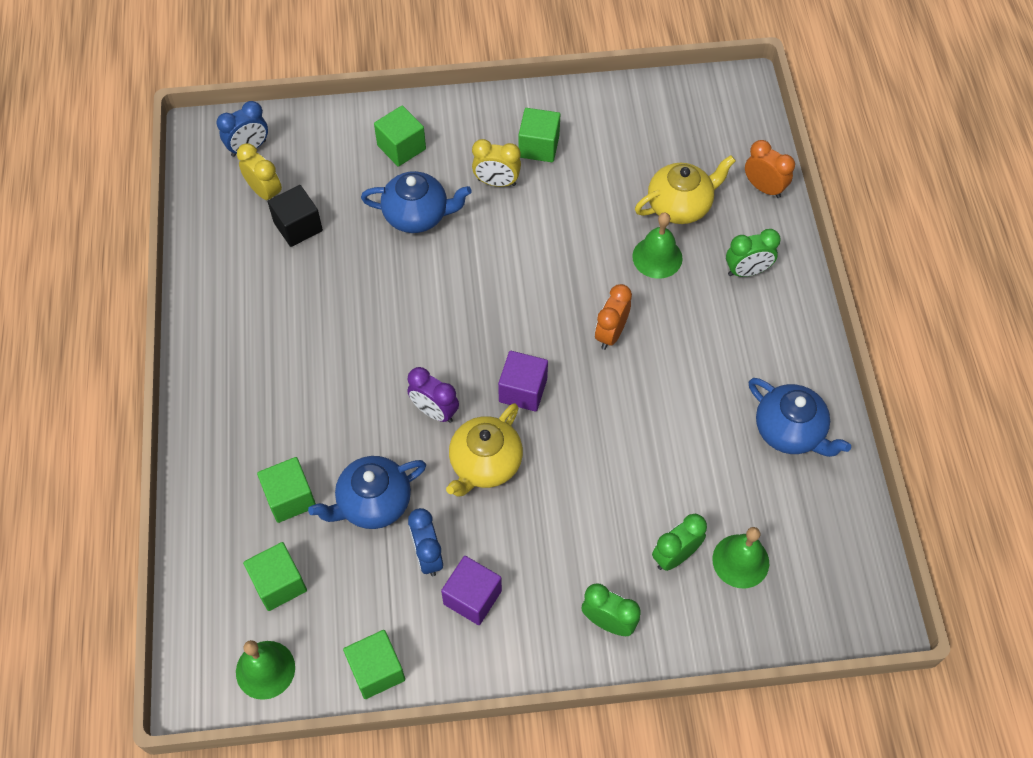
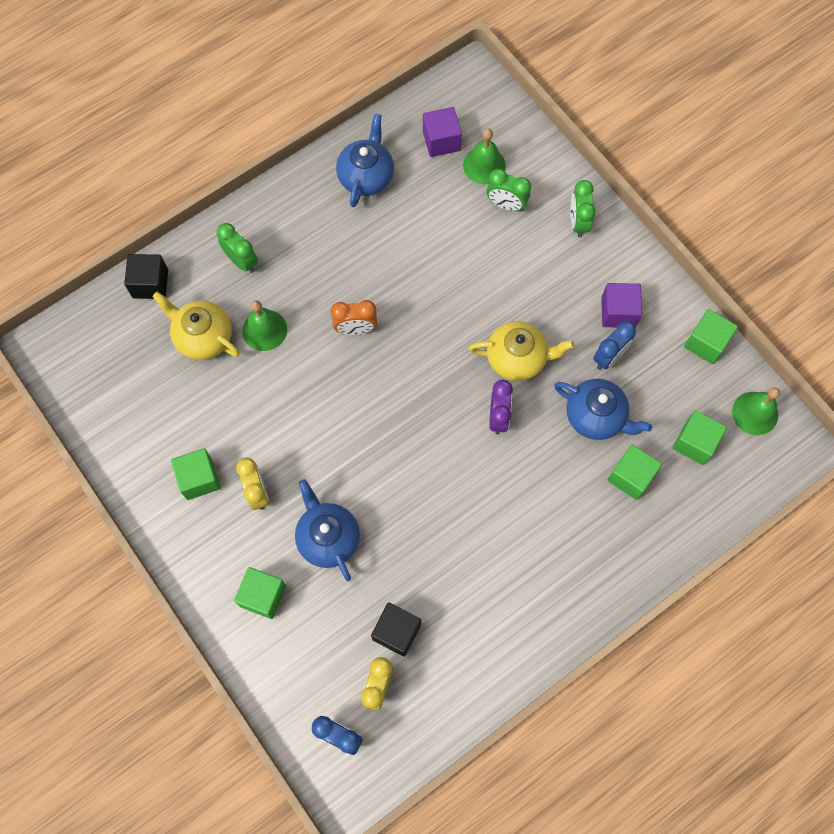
camera: 120 degrees left, 10 degrees up
(523, 390) = (442, 365): purple cube -> purple cube (441, 141)
(764, 188) = (150, 283): orange clock -> black cube

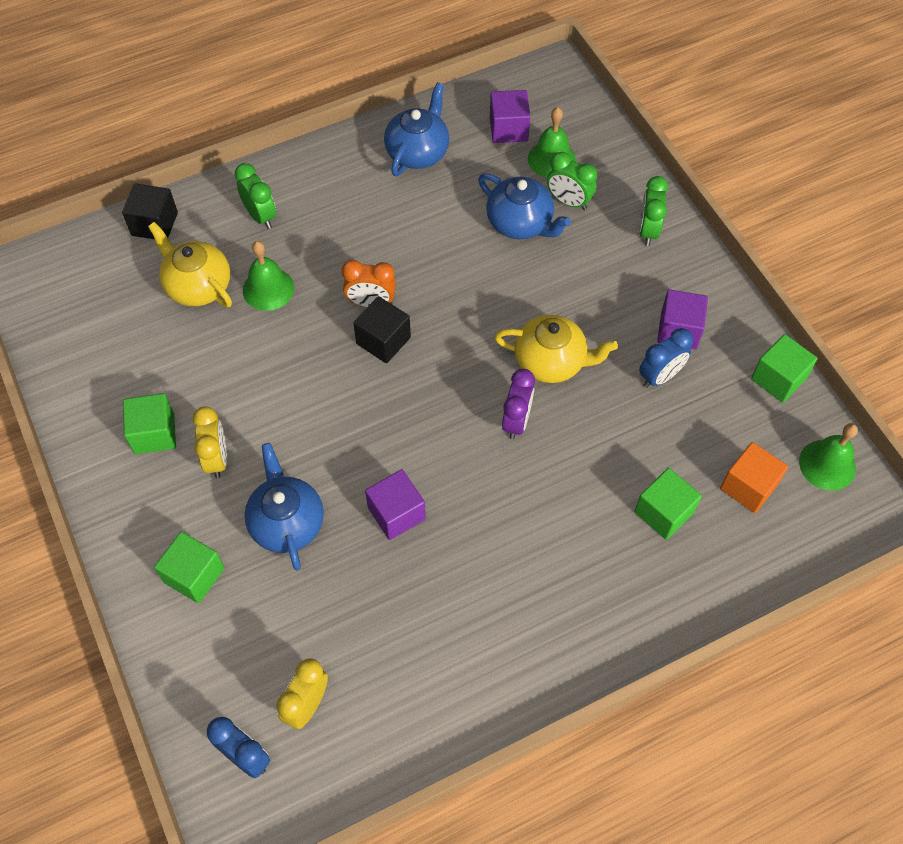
camera: 10 degrees right, 10 degrees down
(396, 632) = (344, 644): black cube -> black cube (383, 340)
(416, 514) = (396, 513): none -> purple cube
(596, 416) = (633, 438): blue teapot -> blue teapot (520, 223)
(695, 443) = (748, 486): green cube -> orange cube

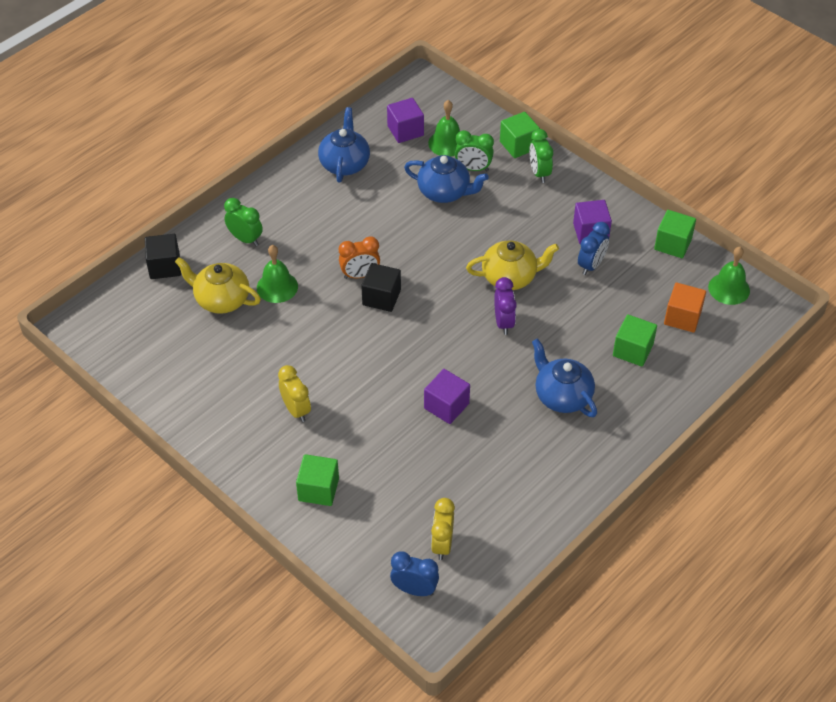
camera: 20 degrees left, 10 degrees down
(154, 433) = (240, 407): green cube -> green cube (518, 145)
(286, 522) = (369, 435): blue teapot -> blue teapot (562, 396)

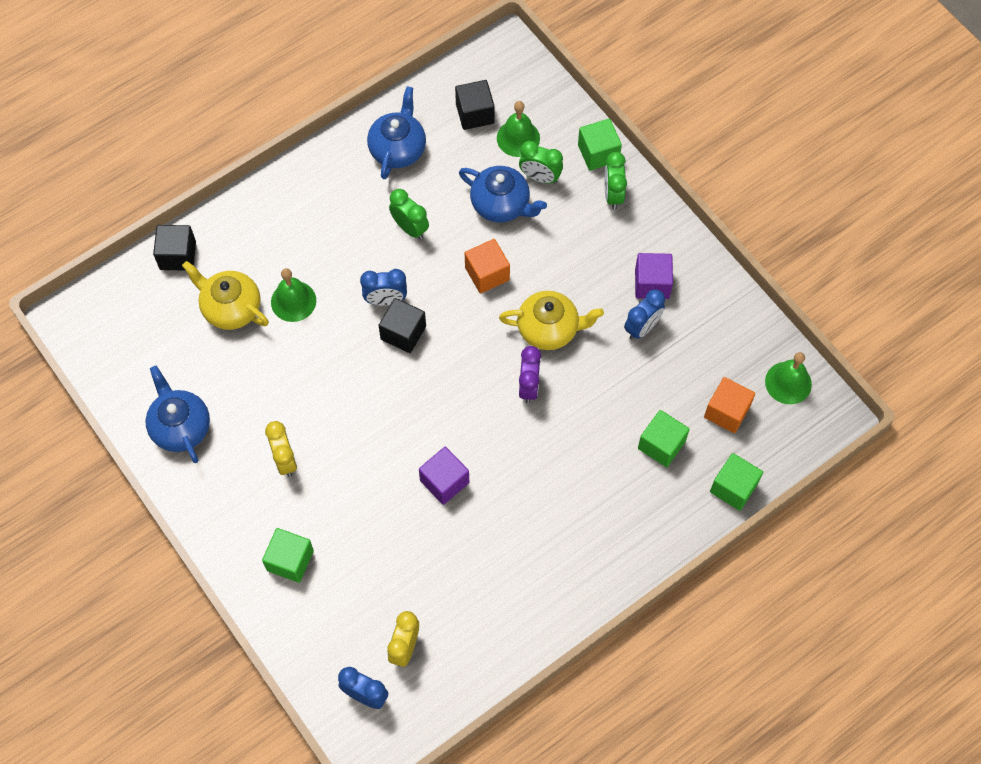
camera: 10 degrees right, 15 degrees up
(245, 239) = (270, 233): green clock -> green clock (410, 228)
(360, 275) = (385, 300): orange clock -> blue clock
(405, 130) = (475, 114): purple cube -> black cube
(445, 244) = (487, 274): none -> orange cube
(562, 396) = (571, 490): blue teapot -> blue teapot (180, 427)
(673, 244) = (740, 314): green cube -> green cube (733, 488)

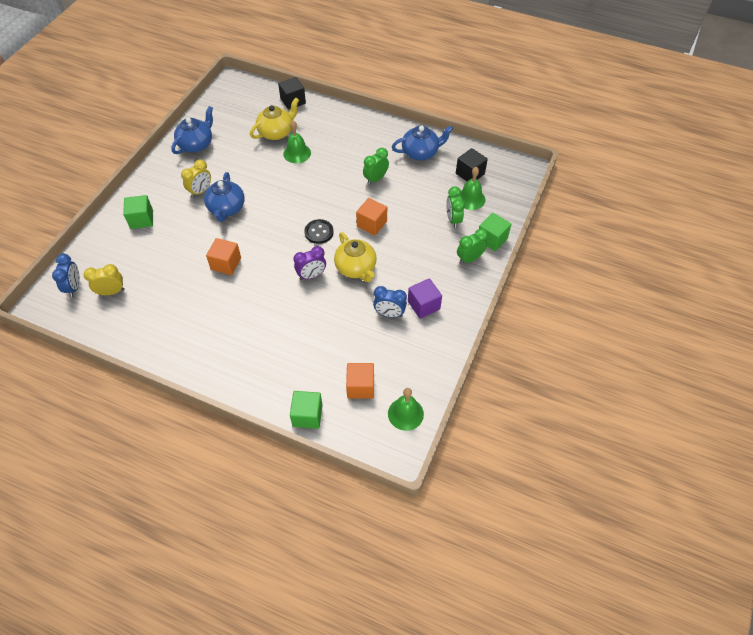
camera: 60 degrees right, 10 degrees down
(231, 308) = (276, 132): yellow teapot -> yellow teapot turned 45 degrees clockwise
(385, 300) = (323, 189): blue clock -> none
(403, 333) = (308, 205): black cube -> none
(410, 228) = (375, 179): green clock -> green clock turned 150 degrees counterclockwise
(444, 481) = (226, 264): purple cube -> orange cube
(461, 343) = (319, 232): none -> black button
(501, 204) = (421, 210): blue teapot -> blue teapot (226, 208)
(661, 445) = (314, 360): green cube -> none

